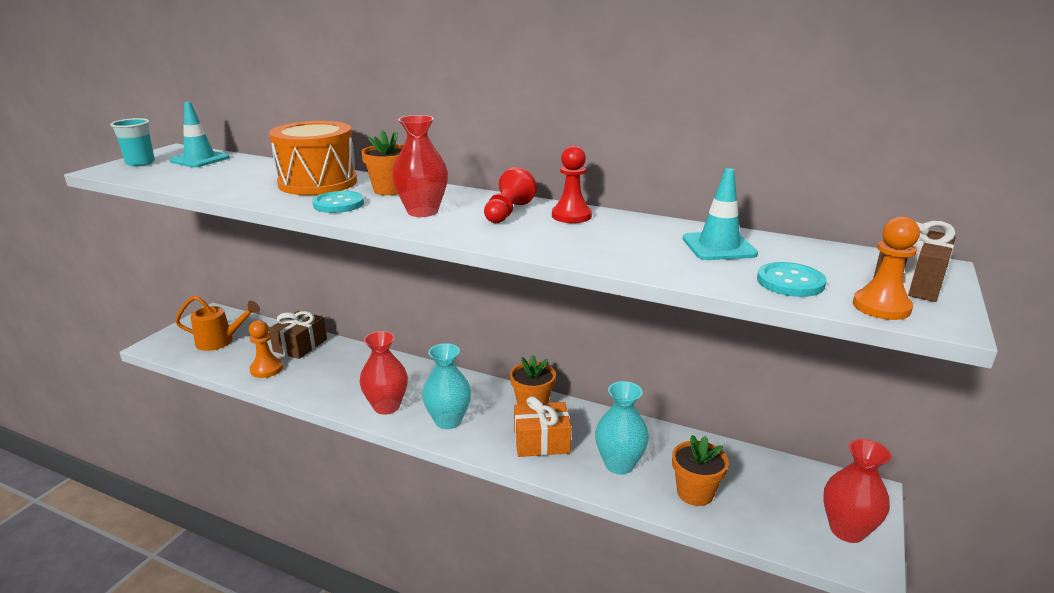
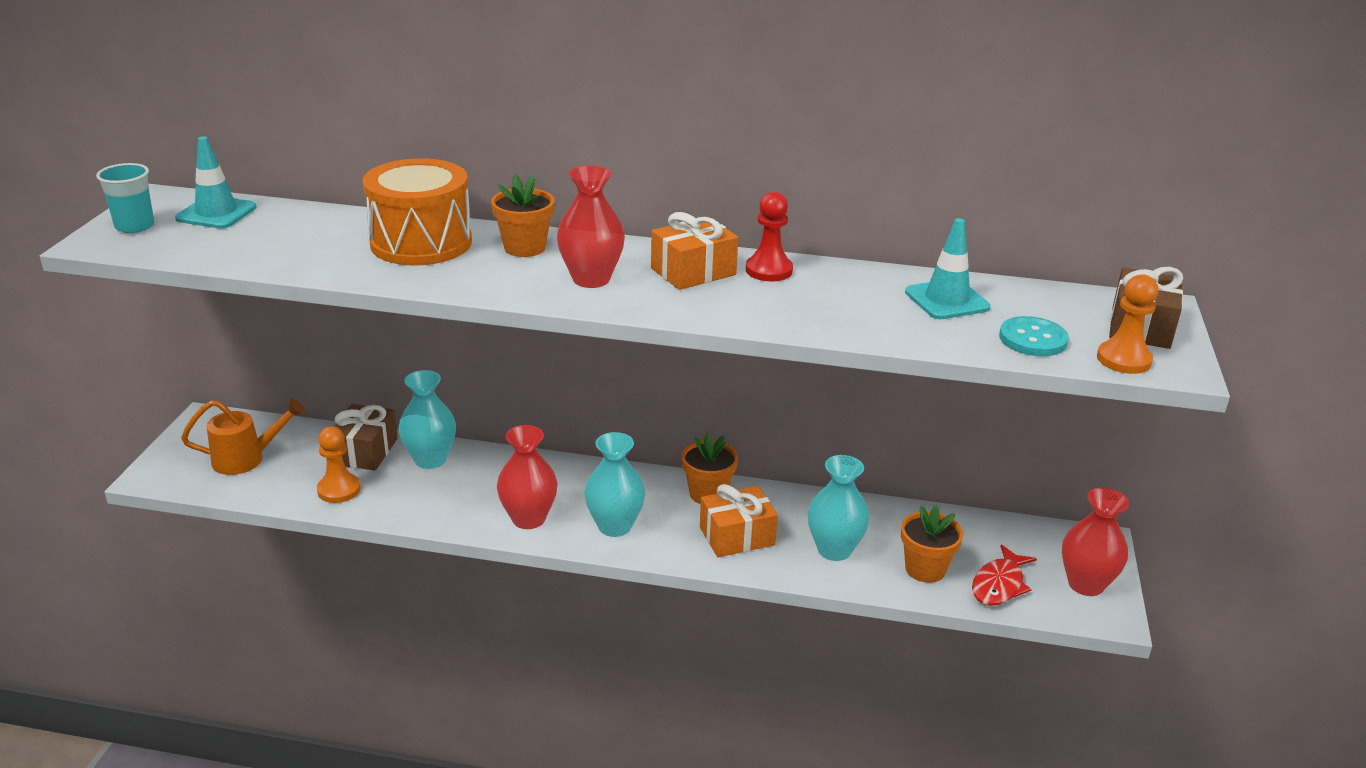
camera: 15 degrees left, 5 degrees up
(338, 204) = (478, 276): turquoise button -> none
(341, 356) = (430, 459): none -> turquoise vase
(508, 212) = (693, 271): red pawn -> orange gift
(761, 517) = (999, 585): none -> red fish

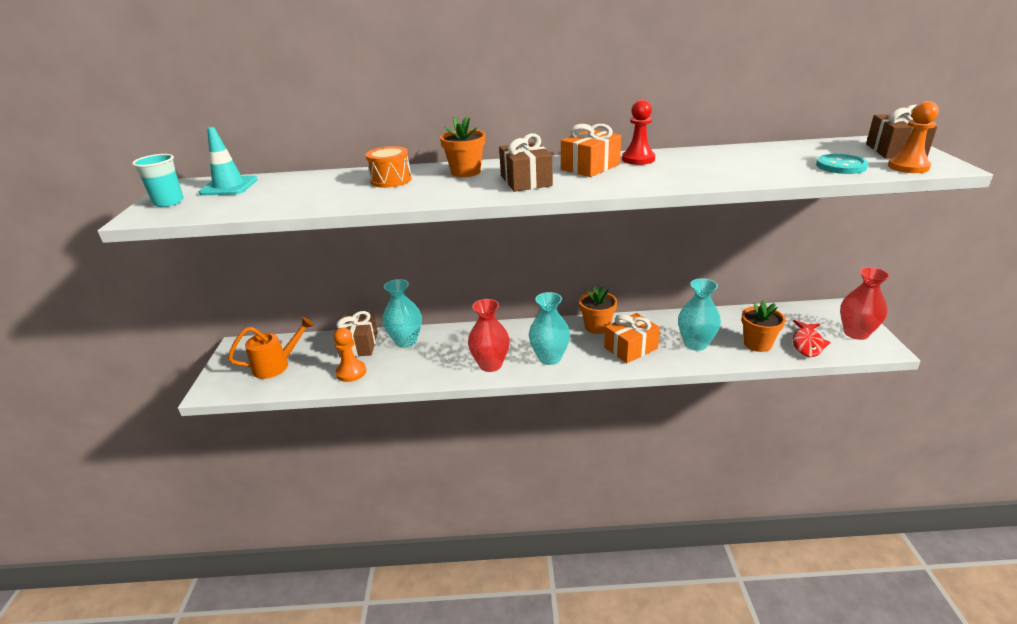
camera: 10 degrees left, 0 degrees up
(421, 243) = (391, 180): orange drum -> orange drum, size x0.56
(591, 279) = (526, 181): red vase -> brown gift
(947, 300) = (765, 156): turquoise traffic cone -> none

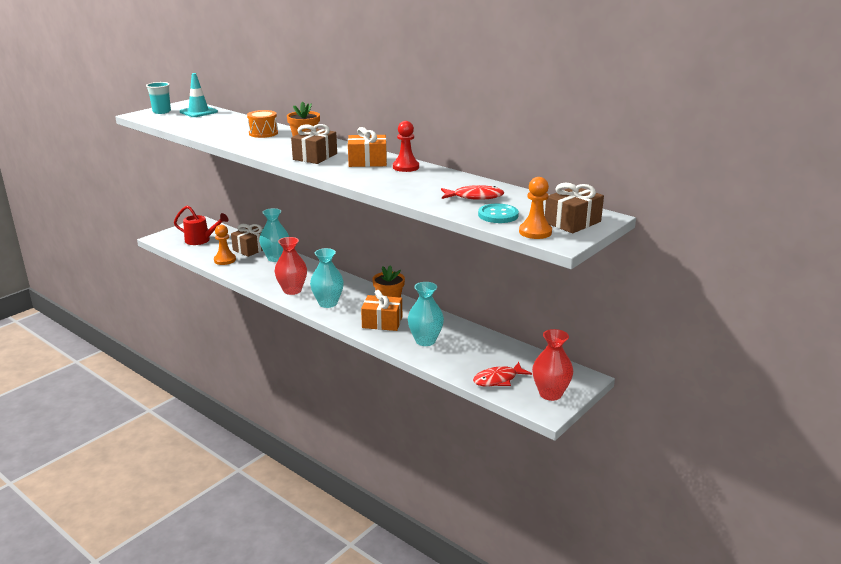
camera: 40 degrees right, 5 degrees down
(276, 365) = (201, 240): orange watering can -> red watering can
(757, 344) = (464, 362): orange flower pot -> none
(774, 160) = (474, 197): none -> red fish

